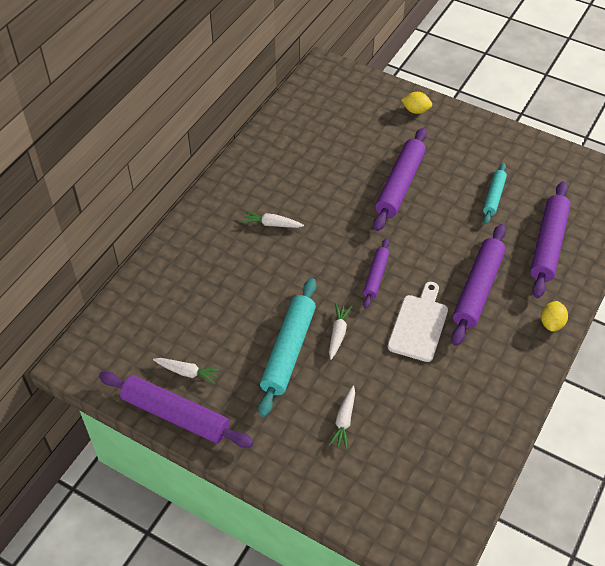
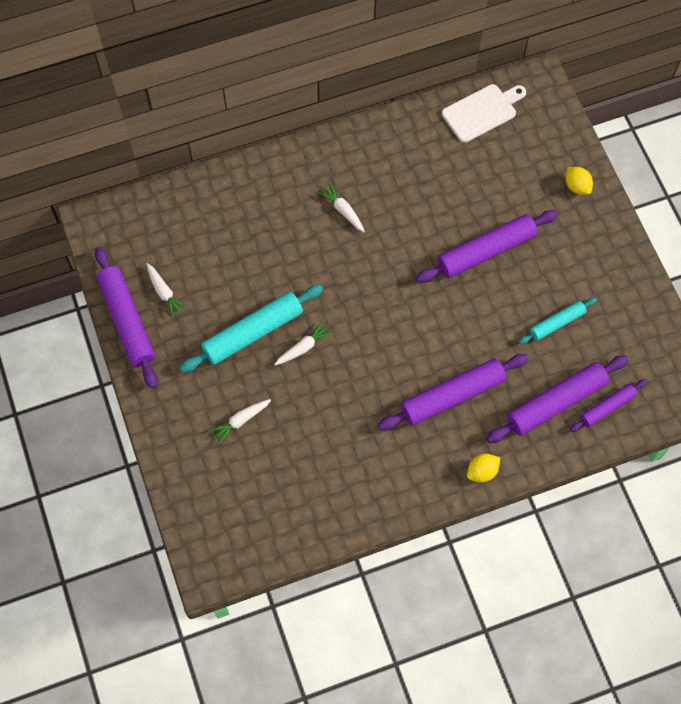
camera: 40 degrees right, 15 degrees up
(375, 276) = (381, 321): purple rolling pin -> purple rolling pin (607, 407)
(419, 325) = (373, 389): white cutting board -> white cutting board (482, 112)

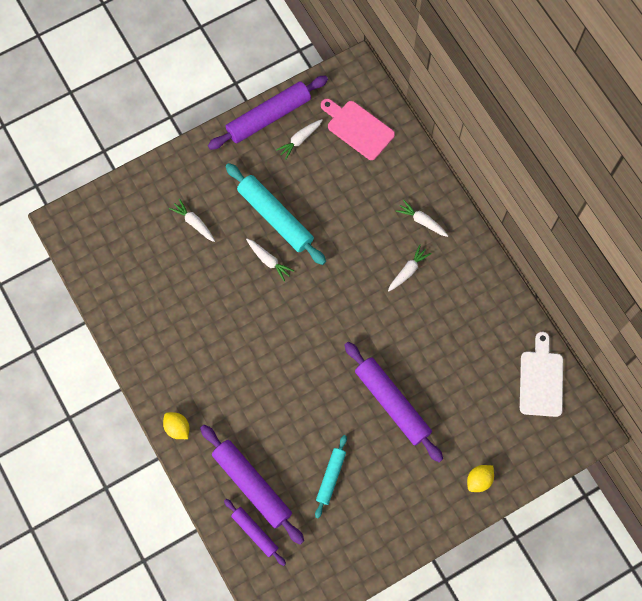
camera: 80 degrees right, 5 degrees up
(165, 231) = (358, 128): none -> pink cutting board
(289, 187) = (422, 221): none -> white carrot
(452, 396) = (244, 393): purple rolling pin -> none
(482, 112) = (541, 380): white cutting board -> white cutting board turned 135 degrees counterclockwise
(557, 323) = (331, 477): turquoise rolling pin -> turquoise rolling pin turned 60 degrees clockwise

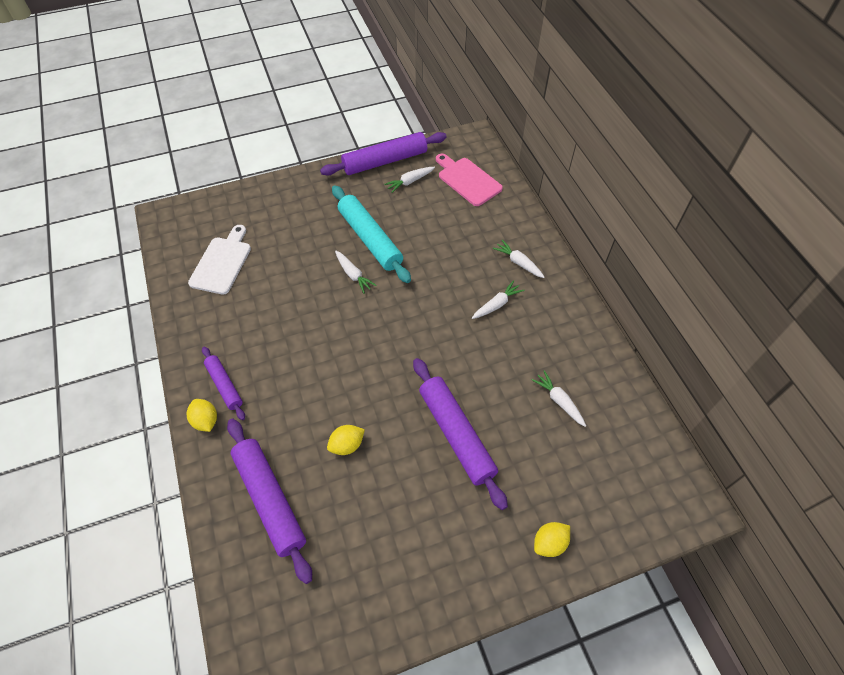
camera: 10 degrees right, 15 degrees down
(194, 223) = (289, 233): white carrot -> white carrot (559, 401)
(255, 532) = (256, 559): purple rolling pin -> purple rolling pin (224, 385)
(303, 428) = (347, 445): none -> yellow lemon
(331, 477) = (366, 507): turquoise rolling pin -> none
(541, 380) = (636, 437): white cutting board -> white cutting board (222, 263)

